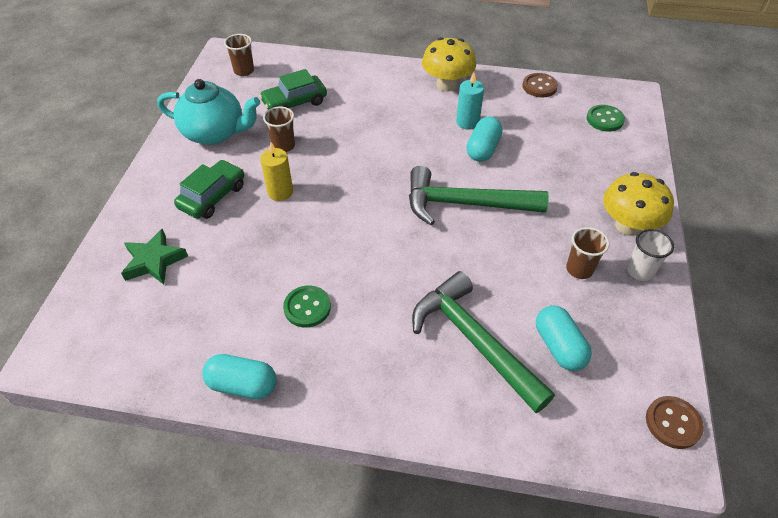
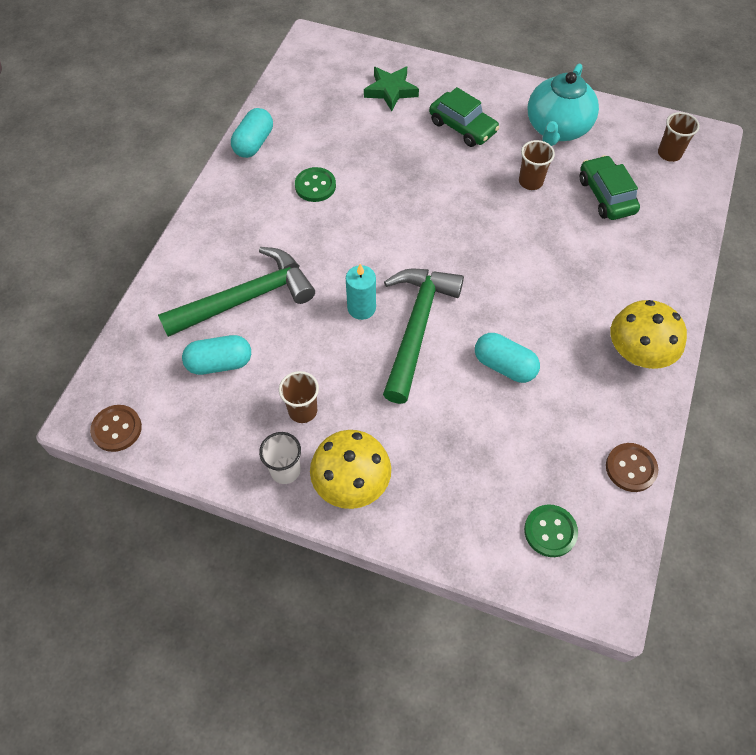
camera: 100 degrees right, 10 degrees up
(280, 192) = (461, 175): yellow candle -> none
(467, 122) = (557, 361): turquoise candle -> turquoise candle (361, 308)

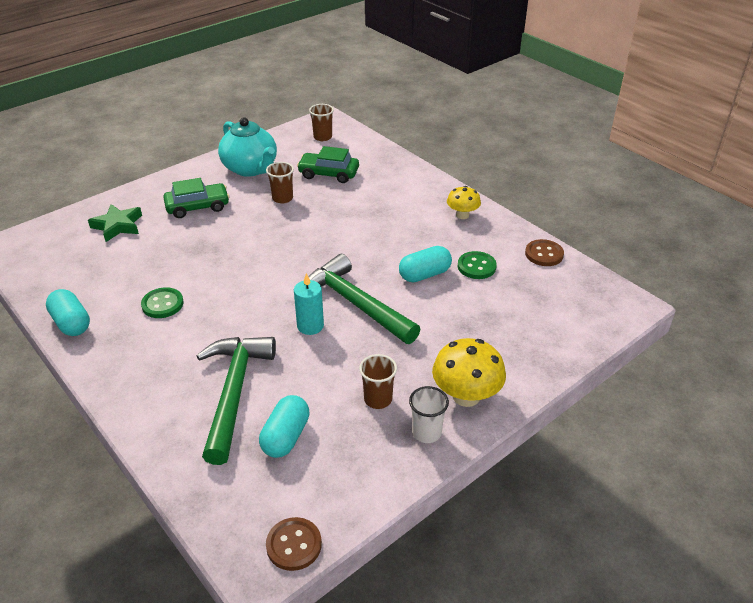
camera: 60 degrees left, 20 degrees down
(550, 531) = (569, 308): green button -> green button (476, 266)
(637, 354) = (462, 215): yellow mushroom -> yellow mushroom, size x0.62

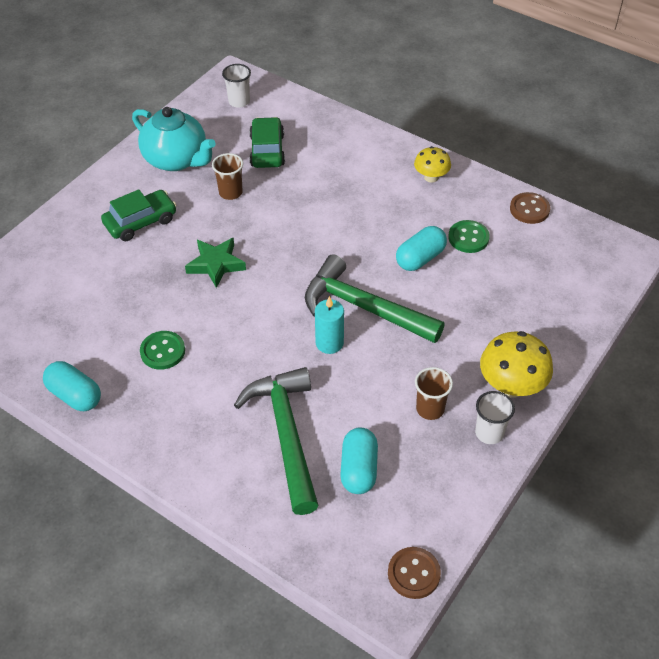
camera: 15 degrees left, 10 degrees up
(118, 226) = (62, 265): green star -> green star (216, 264)
(322, 137) = (239, 101): brown cup -> white cup
(328, 174) = (267, 150): green car -> green car turned 90 degrees clockwise

